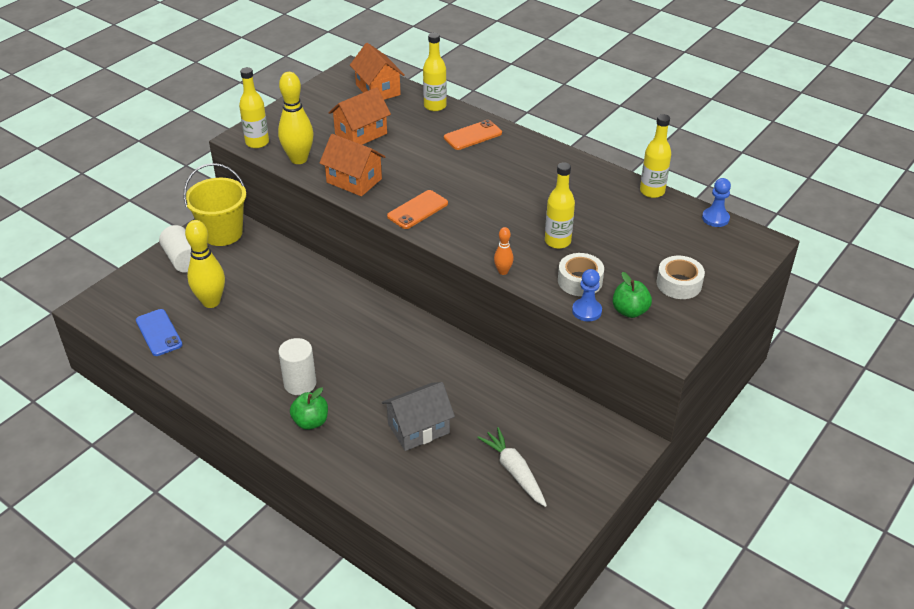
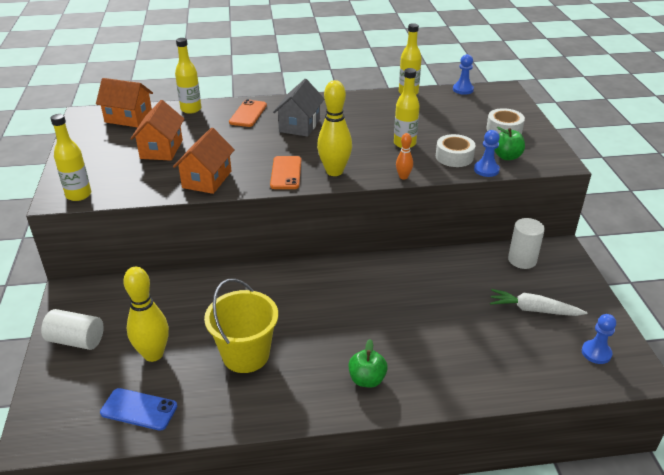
camera: 45 degrees left, 5 degrees down
(222, 233) = (86, 299): yellow bucket -> yellow bucket (246, 355)
(299, 159) = (136, 188): yellow bowling pin -> yellow bowling pin (334, 171)
(300, 383) = (318, 360): white cylinder -> white cylinder (522, 260)
(354, 181) = (207, 179): orange house -> orange house turned 60 degrees counterclockwise
(418, 428) = (442, 328): grey house -> grey house (299, 125)
(507, 541) = (596, 353): none -> blue pawn

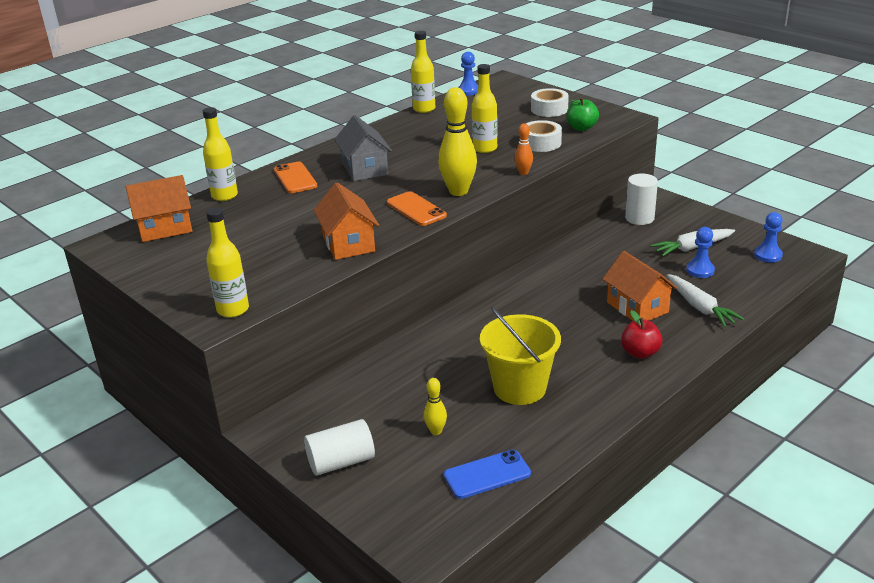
camera: 35 degrees left, 5 degrees down
(153, 354) = (436, 431): yellow bowling pin -> yellow bowling pin, size x0.50
(161, 149) = (255, 239): orange house -> orange house (637, 307)
(367, 379) = (640, 353): green apple -> red apple
(468, 368) = (700, 307): none -> white carrot
(486, 170) = (580, 143): blue pawn -> blue pawn (700, 270)

